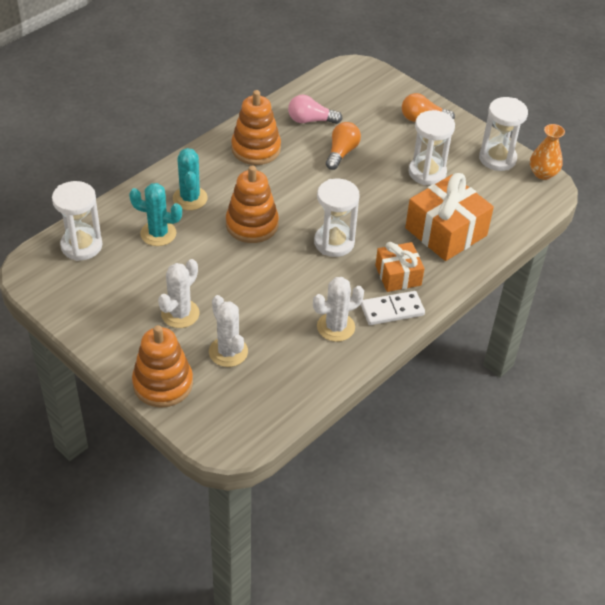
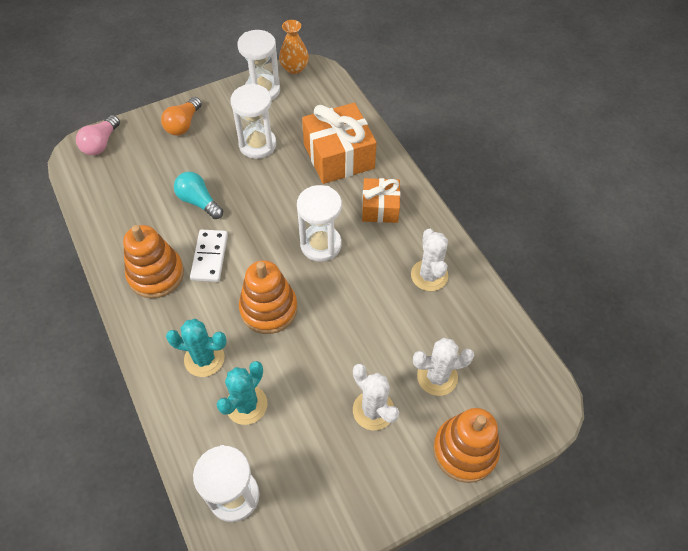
camera: 70 degrees left, 10 degrees up
(310, 120) = (137, 213): pink light bulb -> pink light bulb (101, 143)
(341, 153) = (199, 201): orange light bulb -> turquoise light bulb
(392, 310) = (421, 225): white domino -> white domino (210, 257)

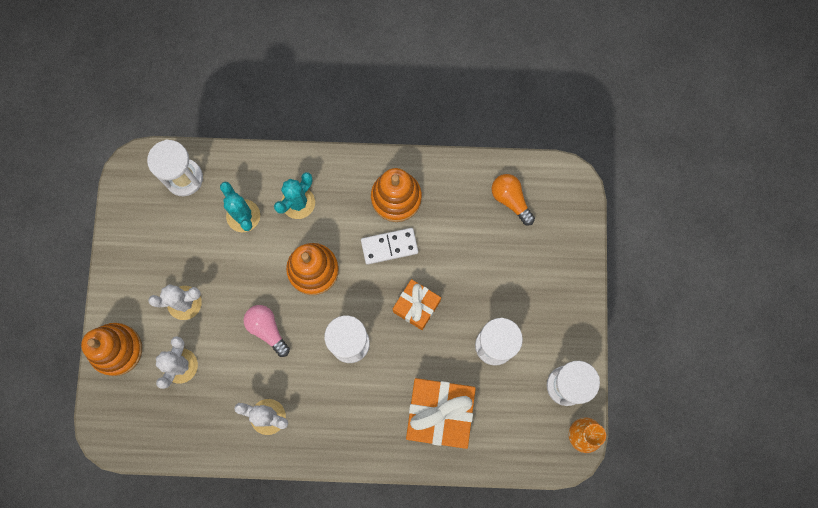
camera: 120 degrees right, 20 degrees up
(101, 143) = (571, 206): pink light bulb -> pink light bulb (267, 329)
(183, 124) = (558, 289): orange light bulb -> orange light bulb (510, 200)
(199, 201) = (454, 263): turquoise light bulb -> none
(210, 257) = (389, 246): white domino -> white domino turned 45 degrees counterclockwise
(380, 208) = (359, 417): orange gift -> orange gift (416, 306)

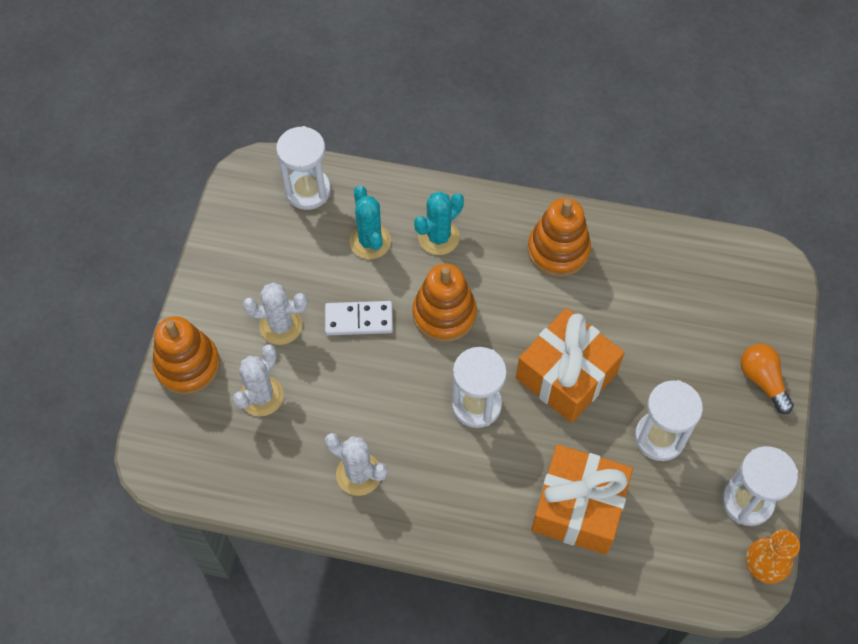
camera: 10 degrees right, 15 degrees down
(267, 329) = (376, 372): pink light bulb -> none
(389, 246) = (542, 303): white domino -> white domino (359, 320)
(416, 306) = (566, 375): orange gift -> orange gift, size x1.65
(510, 200) = (699, 274): orange light bulb -> orange light bulb (762, 380)

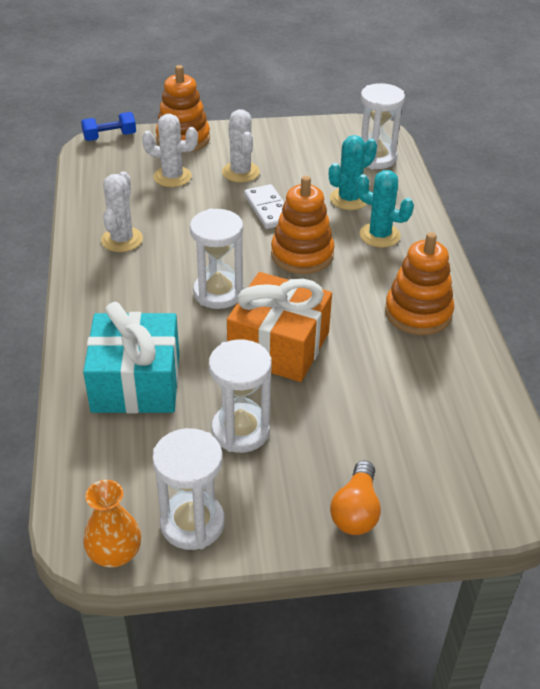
camera: 70 degrees right, 20 degrees down
(147, 444) = (110, 137): none -> blue dumbbell
(578, 508) = (136, 382): orange gift -> turquoise gift
(762, 380) = (356, 511): orange light bulb -> orange light bulb turned 150 degrees clockwise

